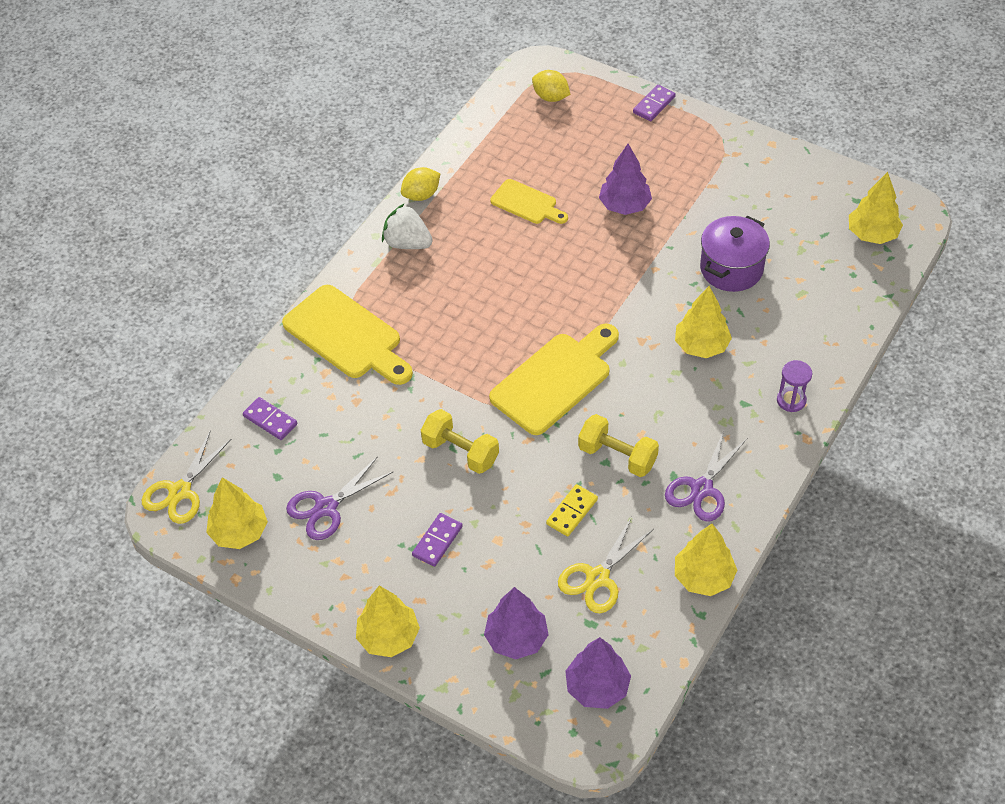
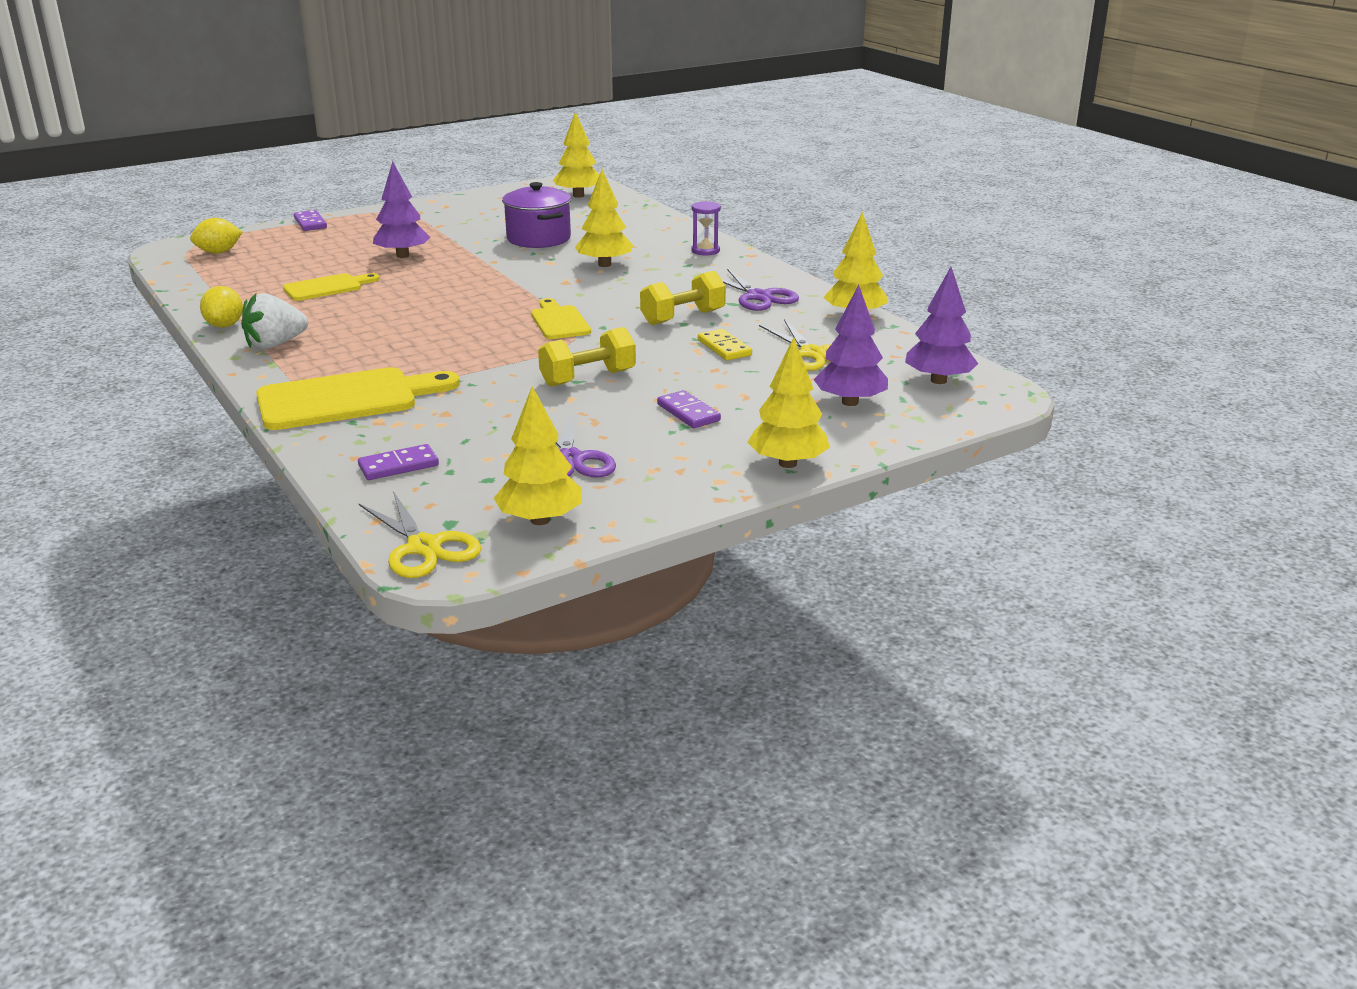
camera: 65 degrees left, 25 degrees down
(555, 380) = (559, 321): yellow cutting board -> yellow cutting board, size x0.58

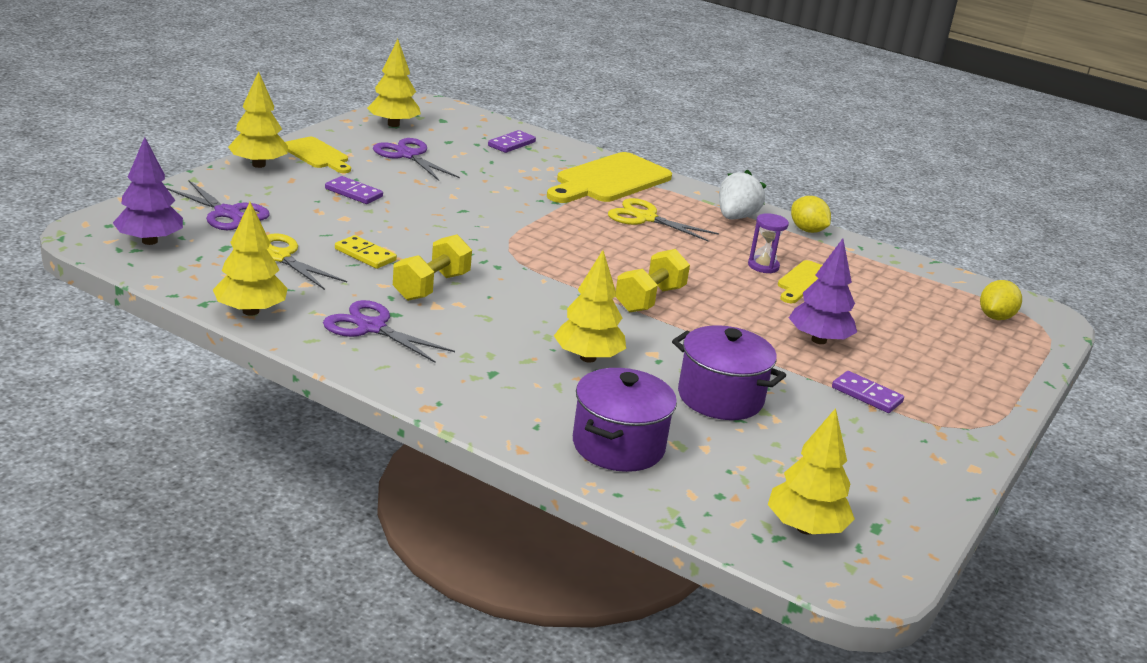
camera: 150 degrees right, 0 degrees up
(310, 223) = (1014, 385): purple domino -> purple domino (867, 395)
(424, 547) = (442, 109): yellow scissors -> yellow scissors (645, 218)
(559, 321) = (543, 267): yellow cutting board -> yellow cutting board (317, 155)
(588, 378) = (457, 213): yellow dumbbell -> yellow dumbbell (649, 299)
(642, 228) = (618, 446): none -> purple pot
(705, 251) = (492, 406): purple hourglass -> purple hourglass (763, 266)
(850, 402) = (227, 213): purple tree -> purple scissors

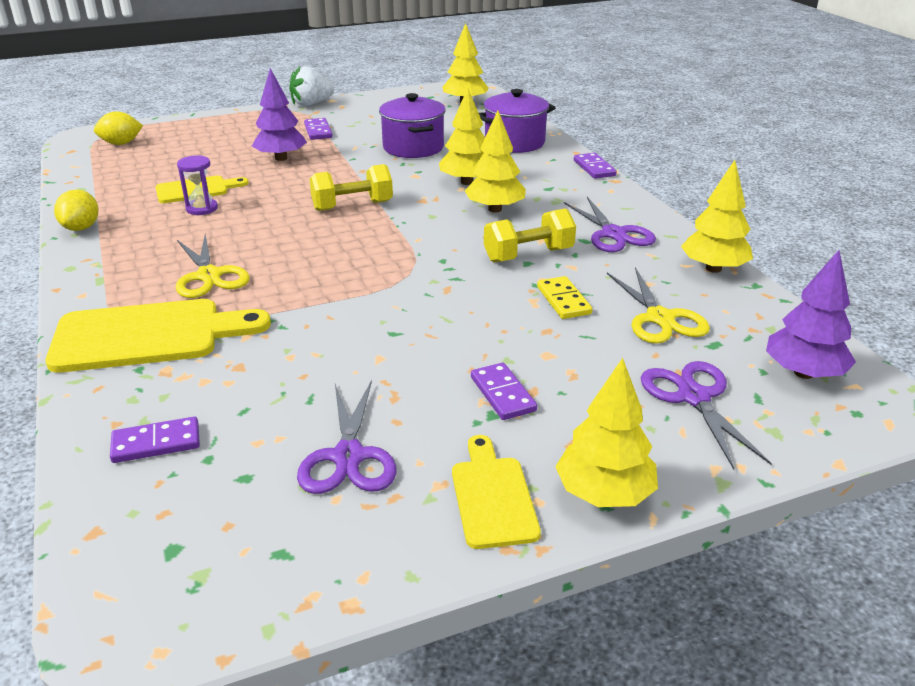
camera: 140 degrees left, 5 degrees up
(393, 124) = (279, 559): yellow tree -> yellow tree (495, 209)
(470, 423) = (594, 168): none -> purple domino
(735, 217) = (115, 256): white strawberry -> white strawberry (311, 104)

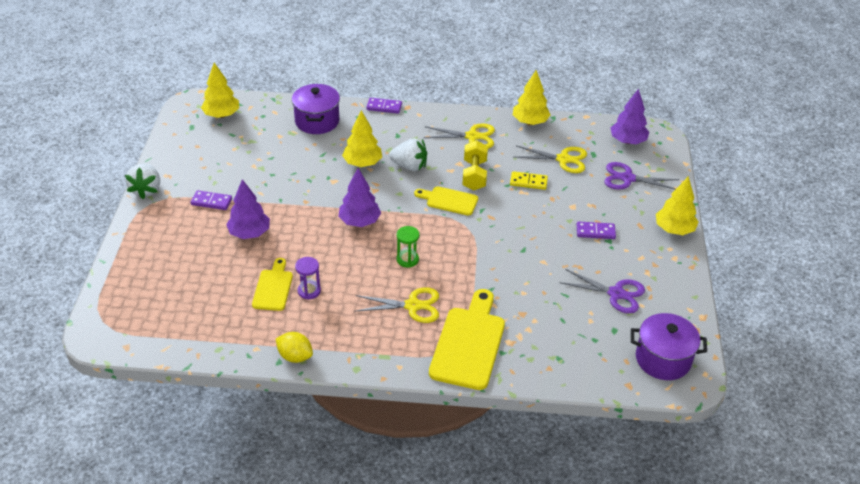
camera: 65 degrees left, 10 degrees up
(121, 143) = (137, 314): yellow lemon -> none
(156, 443) = (573, 355): purple domino -> none
(301, 251) = (407, 259): none -> green hourglass
(352, 206) = (359, 221): yellow dumbbell -> purple tree
(413, 147) = (286, 167): purple pot -> purple pot (663, 359)
(492, 496) = (661, 260): yellow cutting board -> yellow cutting board (449, 200)
(495, 209) = (409, 166): yellow tree -> white strawberry
(613, 234) = (472, 136): purple scissors -> yellow scissors

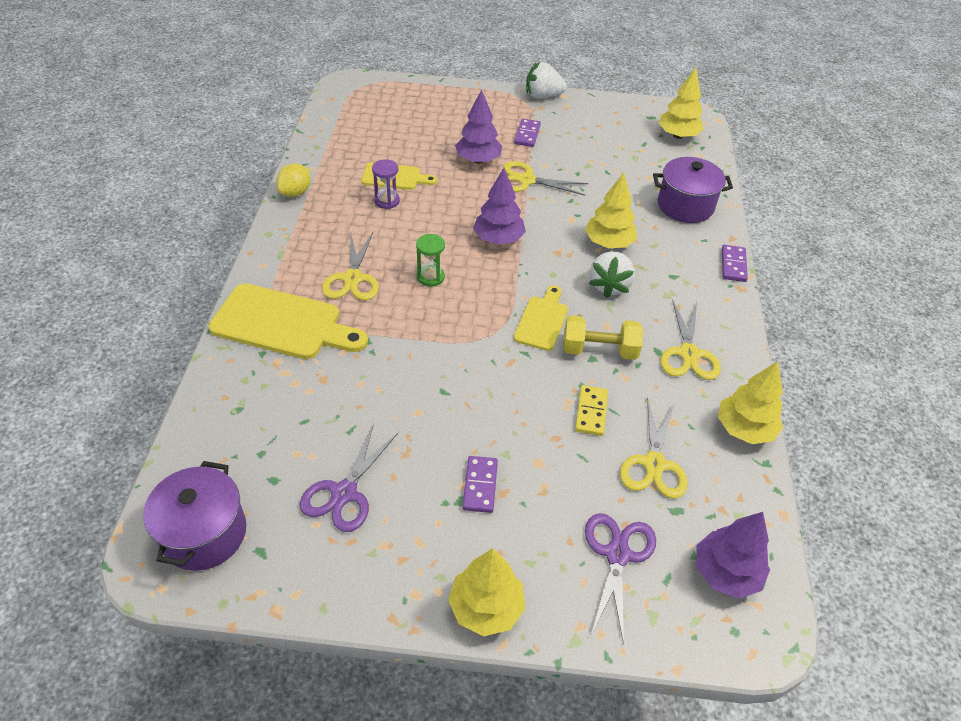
camera: 90 degrees right, 5 degrees up
(281, 204) = (526, 180): none -> yellow scissors

